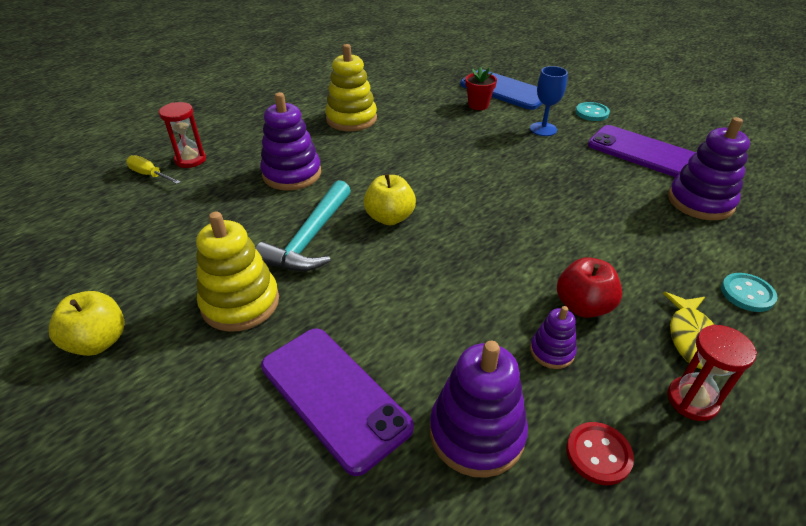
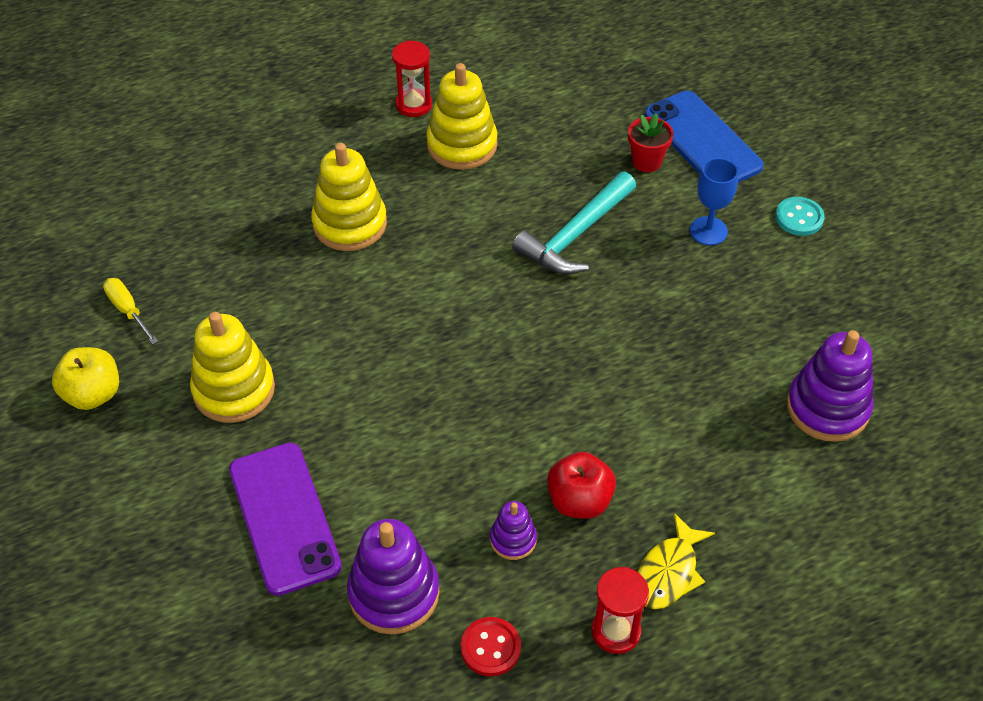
camera: 20 degrees right, 10 degrees up
(150, 175) = (189, 182): yellow screwdriver -> yellow screwdriver (128, 310)
(190, 160) = (240, 168): red hourglass -> red hourglass (413, 105)
(292, 174) = (350, 224): purple stacking toy -> yellow stacking toy
(310, 239) = (333, 328): turquoise hammer -> turquoise hammer (575, 235)
(390, 218) = (433, 324): yellow apple -> none
(643, 153) = (816, 309): purple phone -> none
(747, 294) = (774, 543): turquoise button -> none

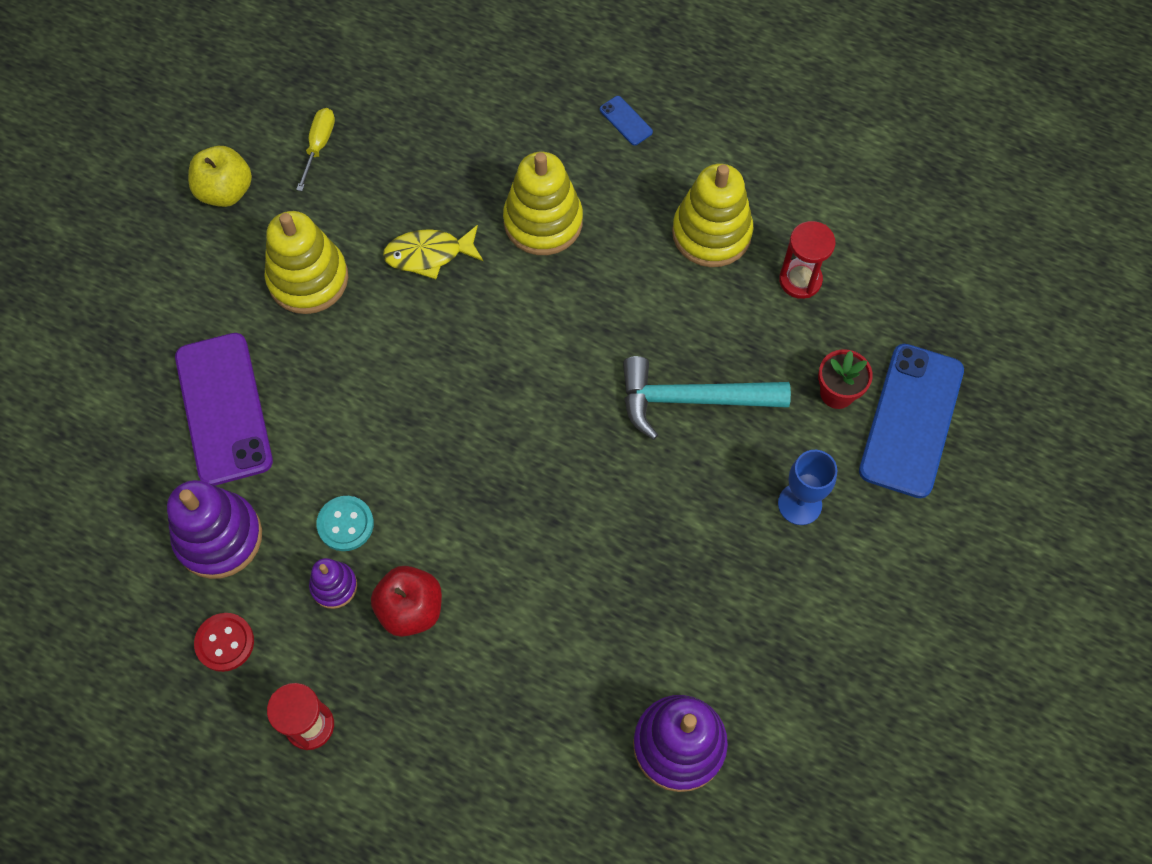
camera: 50 degrees right, 15 degrees up
(284, 518) = (224, 409): purple phone -> purple phone turned 45 degrees counterclockwise
(324, 131) = (626, 121): none -> blue phone
(413, 105) = (722, 160): red hourglass -> red hourglass (800, 280)
(669, 572) = (397, 727): yellow fish -> yellow fish (429, 254)
(799, 218) = (891, 571): turquoise button -> turquoise button (345, 524)

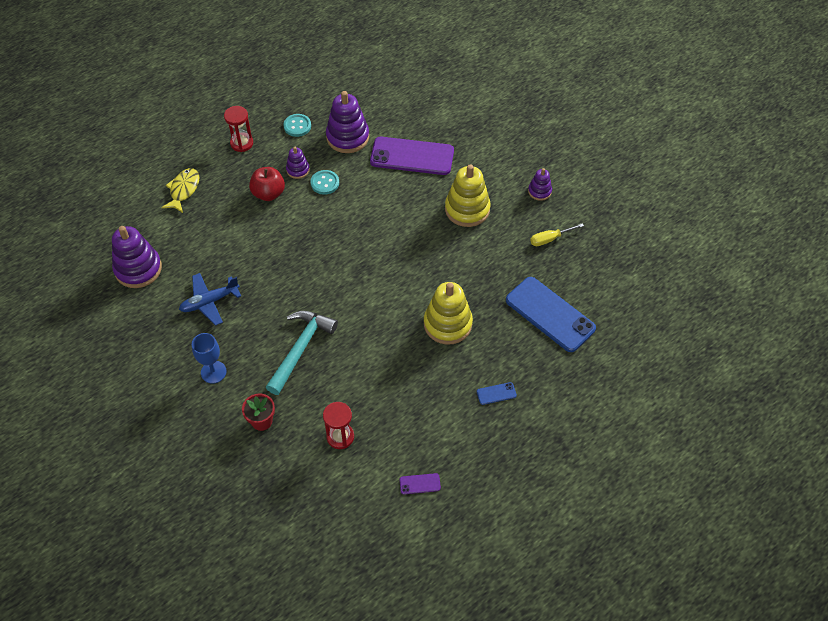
camera: 115 degrees right, 10 degrees down
(225, 191) = (539, 191): yellow apple -> purple stacking toy
(225, 642) = (297, 126): red button -> turquoise button
(319, 146) = (550, 239): yellow screwdriver -> yellow screwdriver turned 120 degrees clockwise
(429, 254) = (454, 264): yellow fish -> yellow fish (183, 190)
(681, 582) = (209, 302): none -> blue plane
(711, 233) = (396, 404): yellow stacking toy -> none
(809, 158) = (420, 484): none -> purple phone
(911, 420) = (223, 450): blue phone -> blue phone (550, 314)

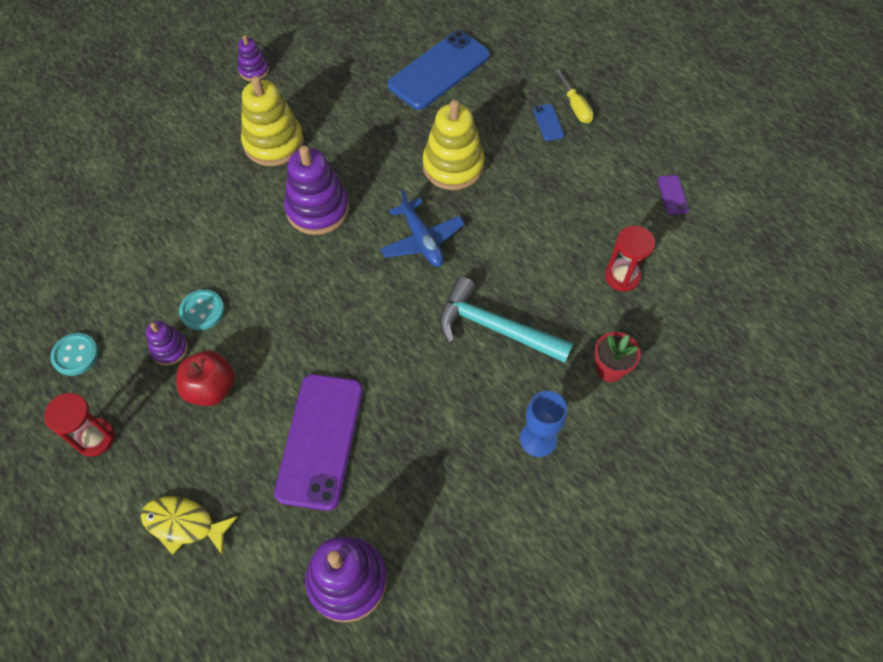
camera: 90 degrees left, 5 degrees up
(209, 302) = (415, 457): blue plane -> blue plane (422, 240)
(347, 137) = (115, 283): purple stacking toy -> purple stacking toy (318, 209)
(412, 156) = (170, 203): purple phone -> purple phone (320, 440)
(550, 239) = (330, 65): yellow screwdriver -> yellow screwdriver (575, 106)

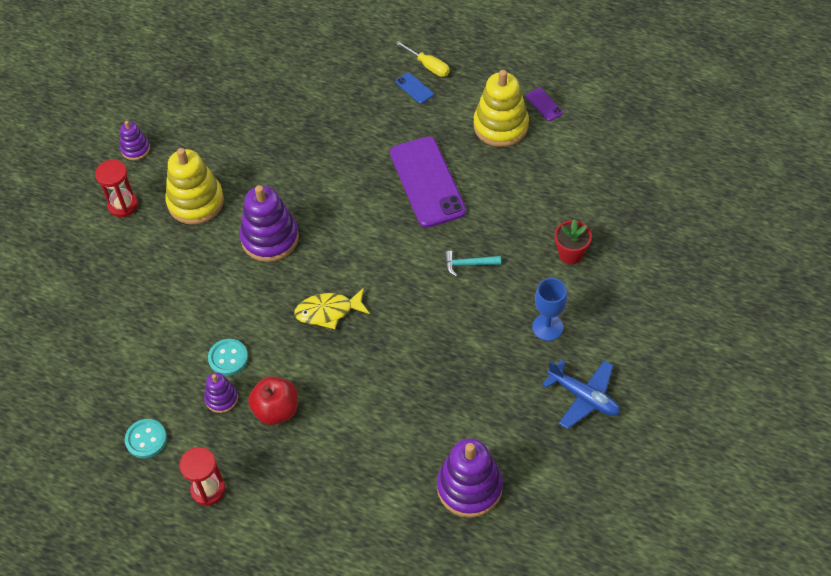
camera: 25 degrees left, 5 degrees down
(184, 524) = (322, 512): yellow fish -> yellow fish (328, 311)
(320, 440) = (387, 405): purple phone -> purple phone (427, 182)
(422, 240) = (371, 224): blue plane -> blue plane (584, 397)
(439, 70) = (298, 82): blue phone -> none
(453, 166) = (359, 156): yellow stacking toy -> yellow stacking toy (500, 126)
(494, 328) = (468, 264): turquoise hammer -> turquoise hammer, size x0.48
(622, 276) = (541, 183): red hourglass -> red hourglass (123, 205)

